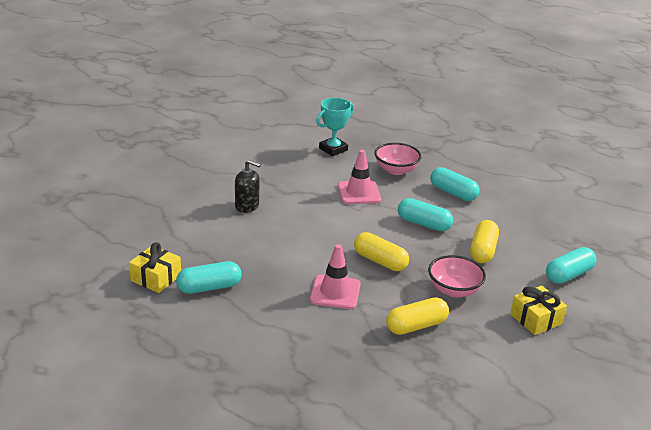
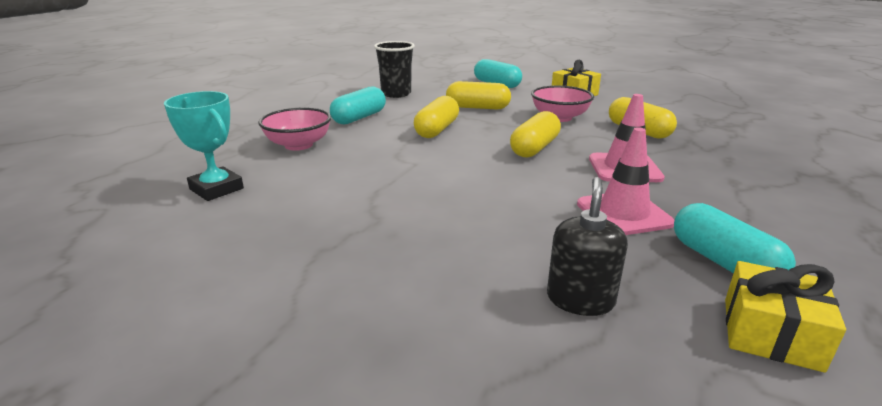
camera: 95 degrees left, 5 degrees down
(247, 206) = (437, 254): black soap dispenser -> black soap dispenser (580, 299)
(359, 193) = (367, 165): pink traffic cone -> pink traffic cone (623, 214)
(423, 224) = (437, 130): turquoise capsule -> yellow capsule
(523, 213) = (396, 94): none -> black cup

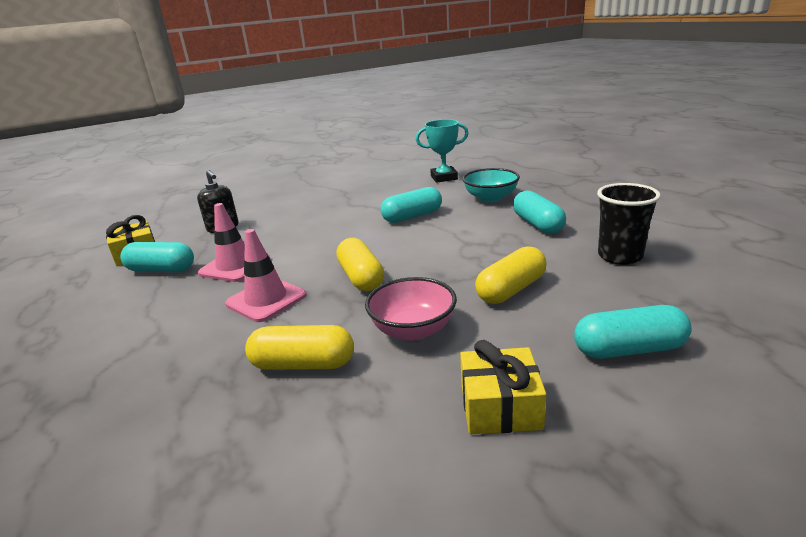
camera: 130 degrees right, 0 degrees up
(298, 145) = (490, 198): pink bowl -> turquoise bowl
(385, 167) = (412, 216): none -> turquoise capsule
(437, 130) = (463, 249): yellow capsule -> none

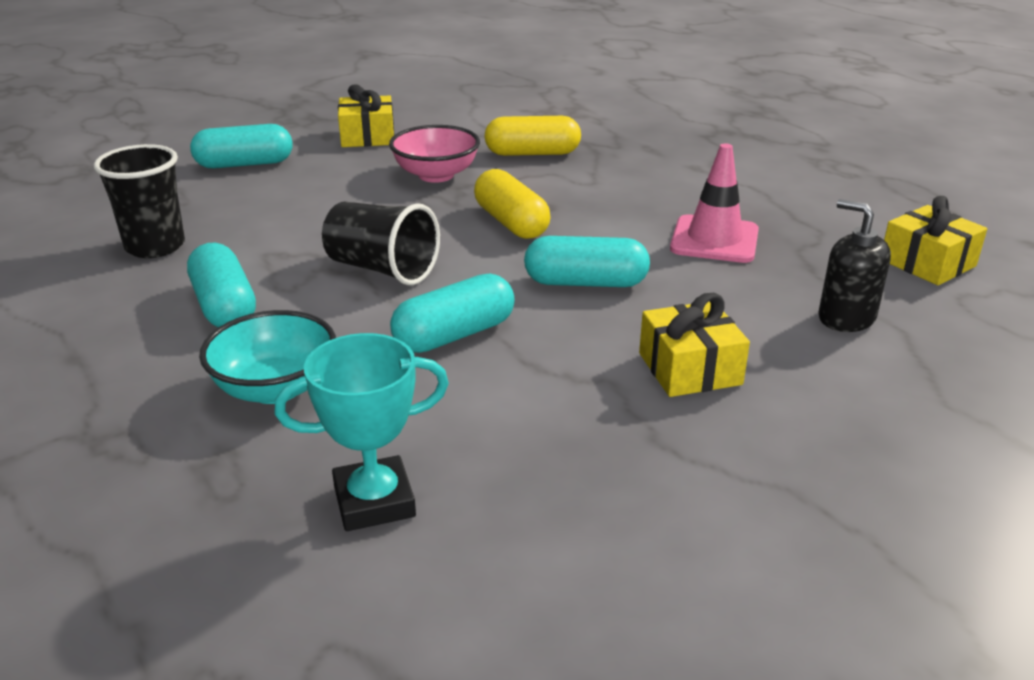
camera: 170 degrees right, 5 degrees up
(161, 270) = (828, 236): turquoise capsule -> turquoise capsule (585, 283)
(266, 300) = (619, 199): pink traffic cone -> none
(314, 209) = (689, 369): none -> yellow gift
(453, 244) = (382, 269): none -> black cup
(511, 290) = (322, 208): yellow capsule -> none

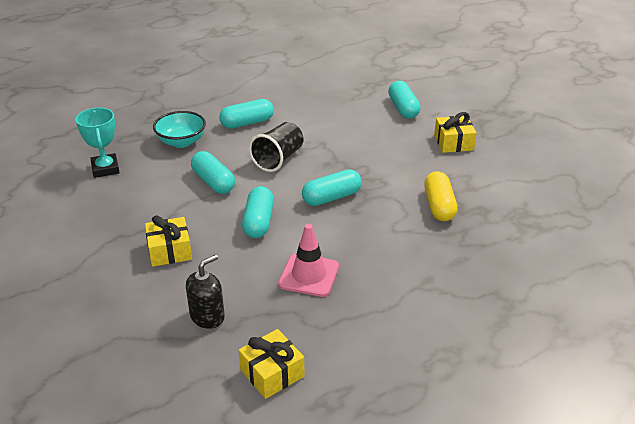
camera: 90 degrees right, 5 degrees up
(155, 246) = (304, 99): black cup -> none
(436, 175) = (397, 170): pink bowl -> none
(511, 223) = (331, 197): yellow capsule -> turquoise capsule

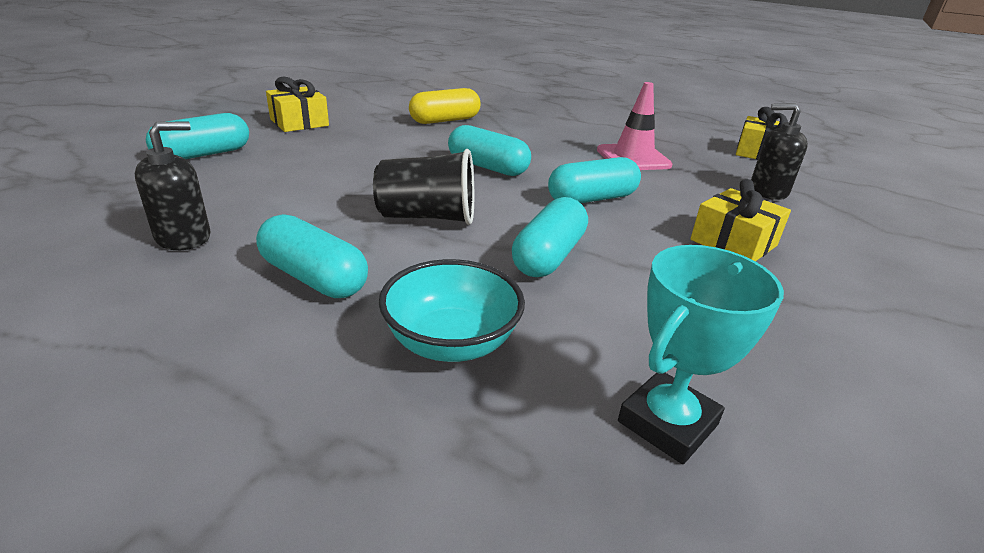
camera: 120 degrees left, 5 degrees down
(303, 100) = (183, 237): none -> black soap dispenser

